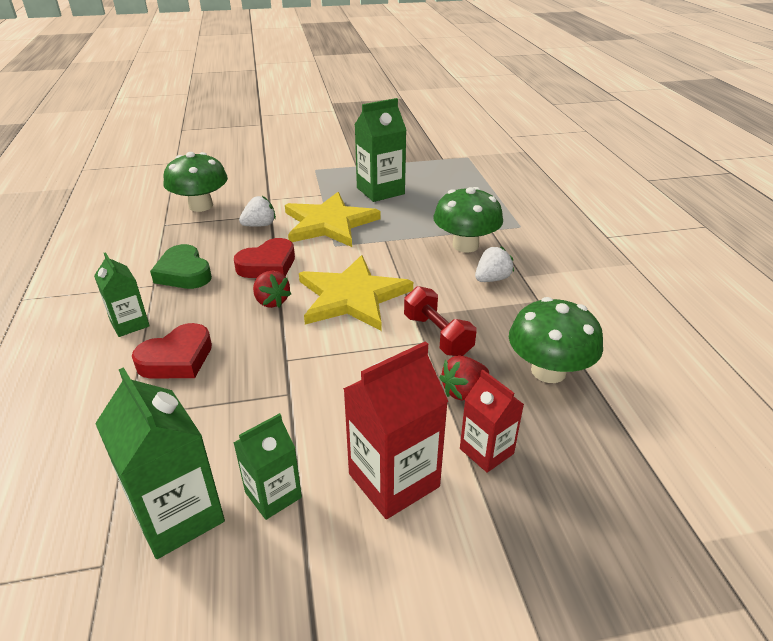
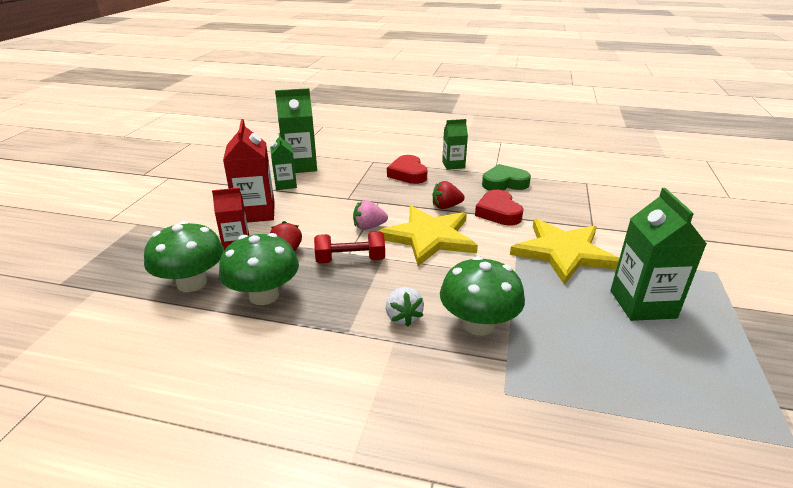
camera: 115 degrees right, 5 degrees down
(201, 206) = (619, 199): green mushroom -> green mushroom (192, 283)
(260, 225) = (571, 219): white strawberry -> none
(359, 345) = (369, 227): none -> pink strawberry

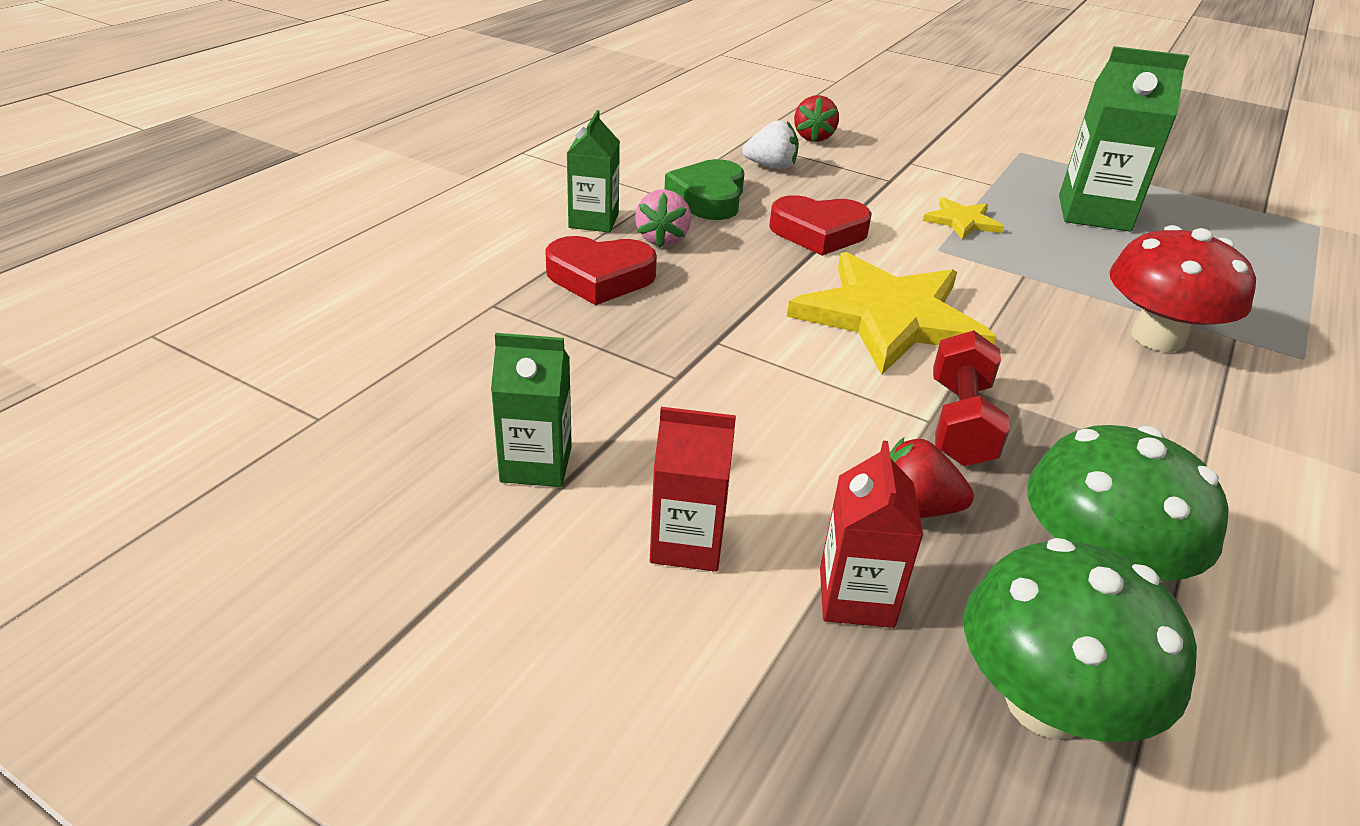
camera: 75 degrees left, 5 degrees up
(255, 213) = (687, 543): red carton -> red carton, size x0.61
(300, 166) = (427, 420): green carton -> none
(369, 227) = (829, 375): pink strawberry -> pink strawberry (662, 239)
(403, 317) = (1149, 401): white strawberry -> white strawberry (771, 166)
(446, 206) = (775, 272): red strawberry -> red strawberry (813, 137)
(478, 324) = (1157, 337): green mushroom -> red mushroom
(563, 252) = (962, 221): yellow star -> yellow star, size x0.47

